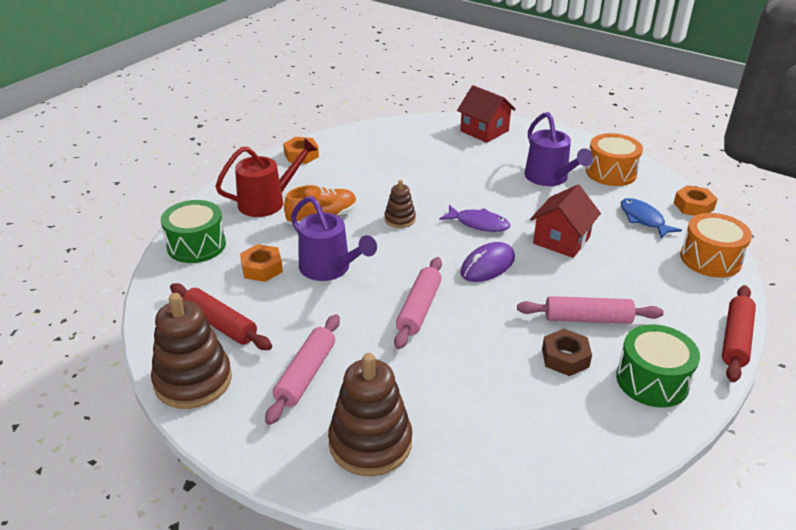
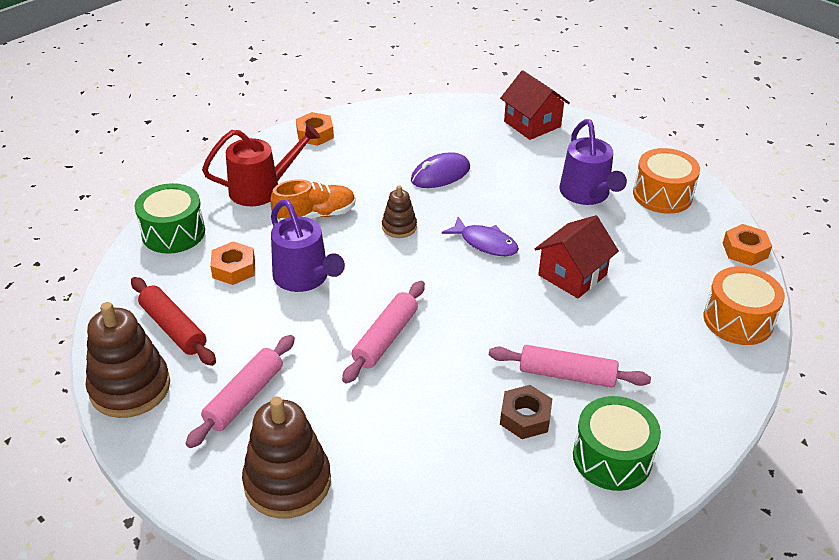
camera: 10 degrees right, 5 degrees up
(487, 265) = (477, 296): purple mouse -> purple mouse (440, 174)
(643, 219) = (678, 260): blue fish -> none
(735, 339) = (727, 423): red rolling pin -> none

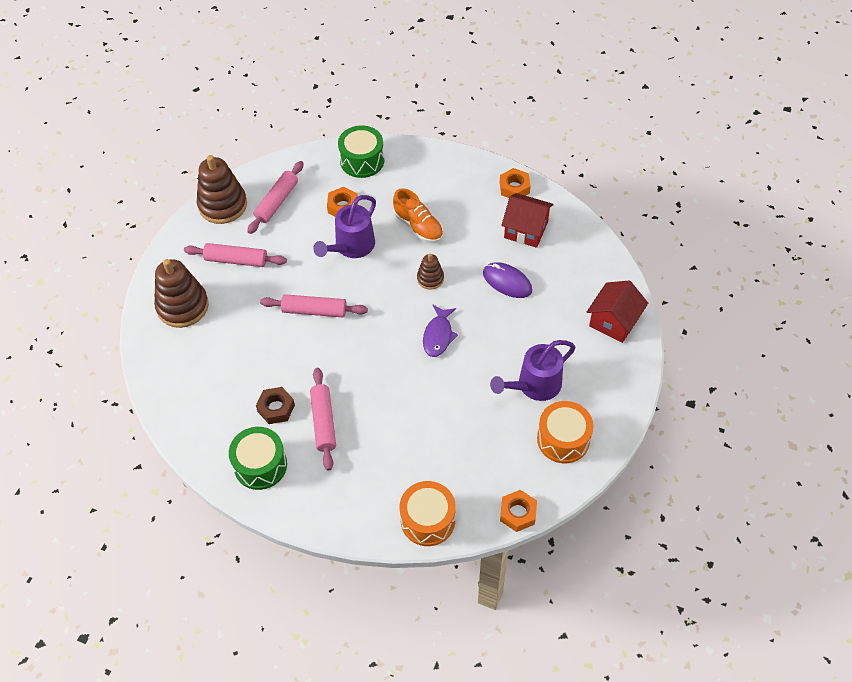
camera: 70 degrees right, 15 degrees up
(173, 328) = (277, 202): red rolling pin -> pink rolling pin
(262, 189) = (432, 185): red watering can -> none
(572, 275) = (428, 400): red house -> red house (526, 229)

